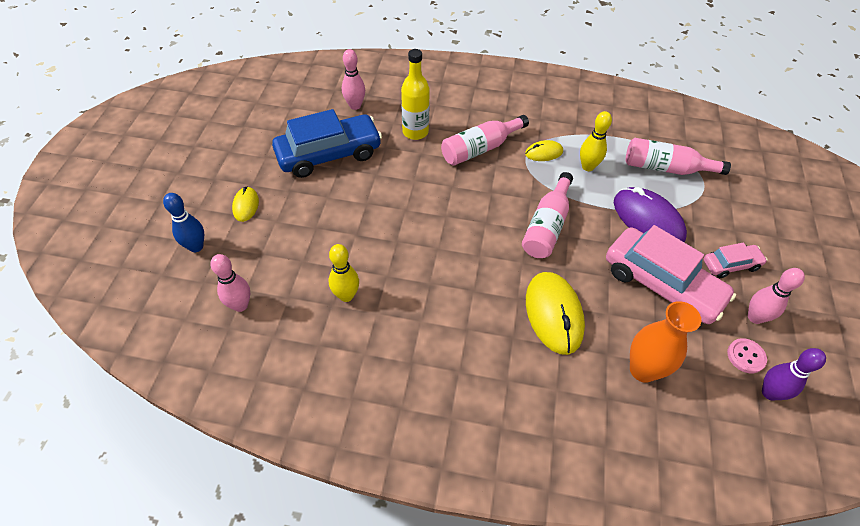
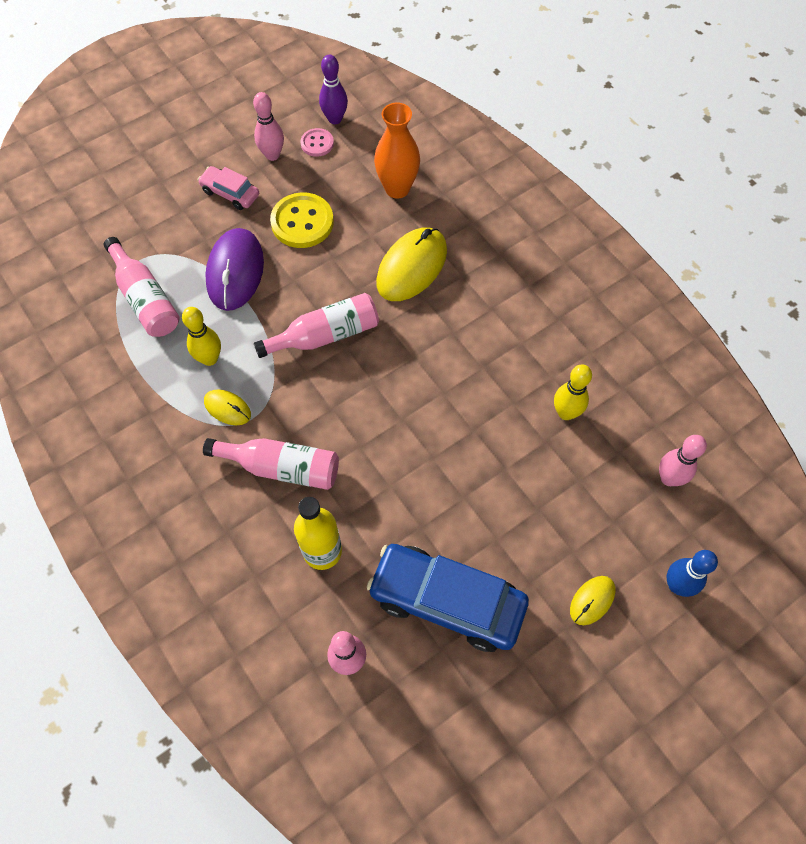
camera: 135 degrees left, 10 degrees up
(661, 284) = (302, 222): pink car -> yellow button

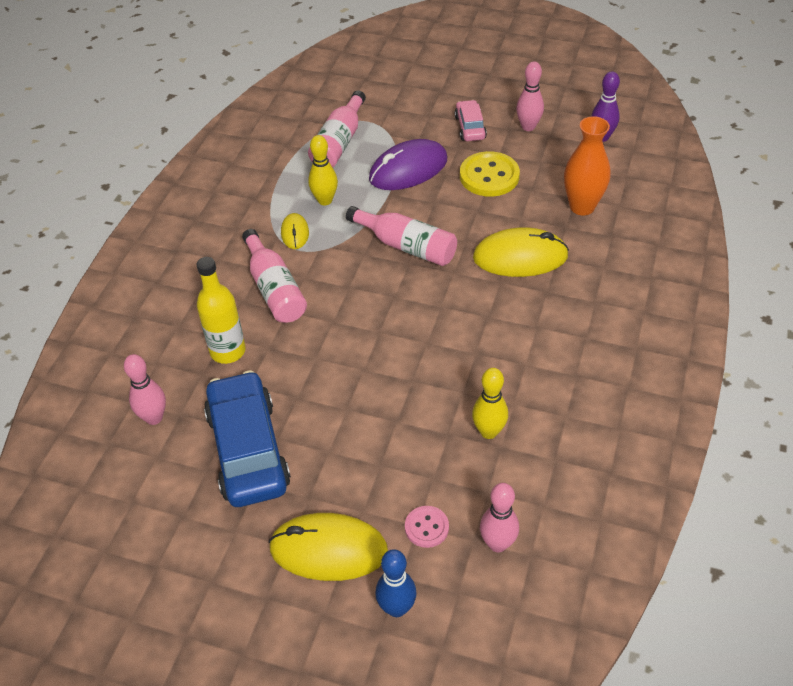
camera: 55 degrees right, 15 degrees down
(317, 143) = (567, 142): pink button -> pink button (426, 527)
(592, 600) = (328, 550): yellow mouse -> yellow mouse, size x1.92

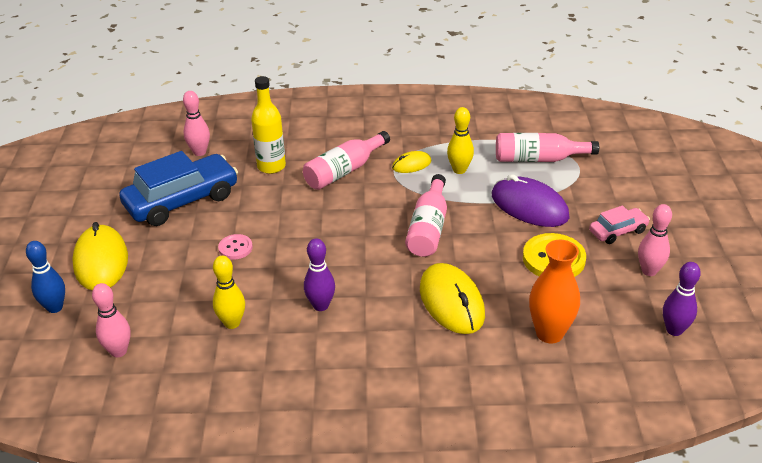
camera: 70 degrees right, 10 degrees down
(426, 527) = (128, 307): pink button -> pink button (235, 248)
(489, 353) = (320, 305): none -> purple bowling pin

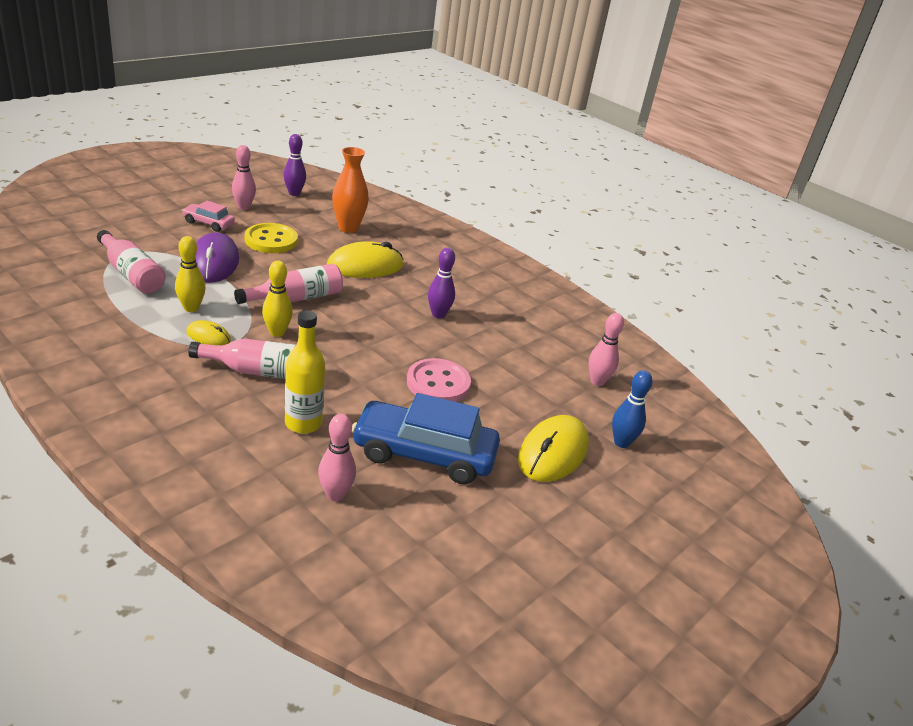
camera: 140 degrees left, 5 degrees down
(232, 323) = (505, 345): yellow bowling pin -> yellow bowling pin (277, 332)
(235, 248) = (438, 383): pink button -> pink button, size x1.80
(451, 302) = (365, 266): yellow mouse -> yellow mouse turned 45 degrees clockwise

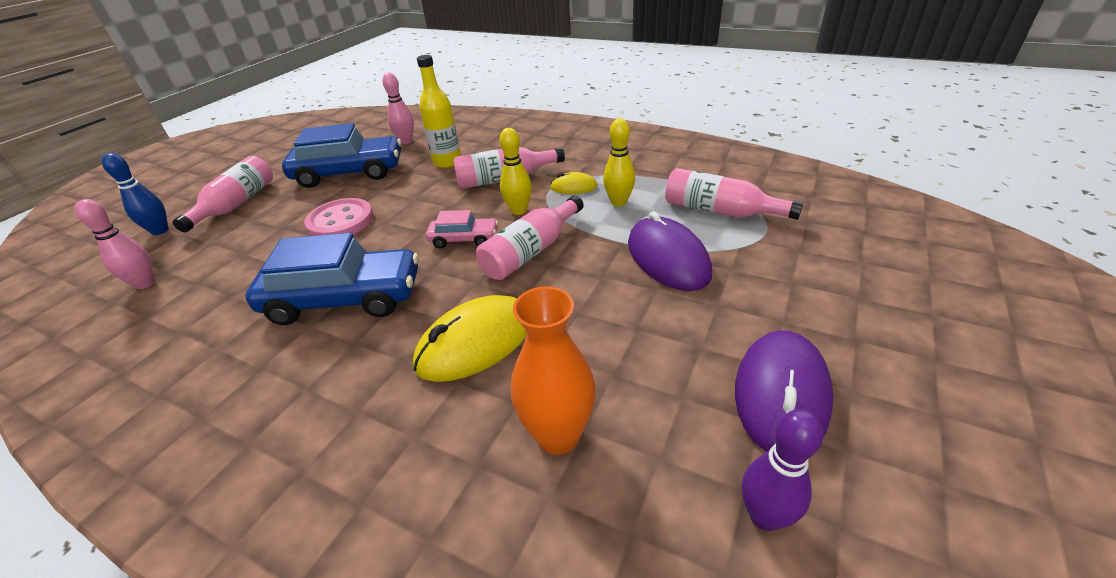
camera: 170 degrees right, 5 degrees up
(208, 223) = (768, 321): pink car -> pink car (464, 239)
(244, 207) = (781, 394): pink bowling pin -> purple mouse
(271, 240) = (648, 330): yellow button -> none
(438, 315) = (344, 299): purple bowling pin -> blue car
(553, 452) = (236, 204): yellow mouse -> pink bottle

